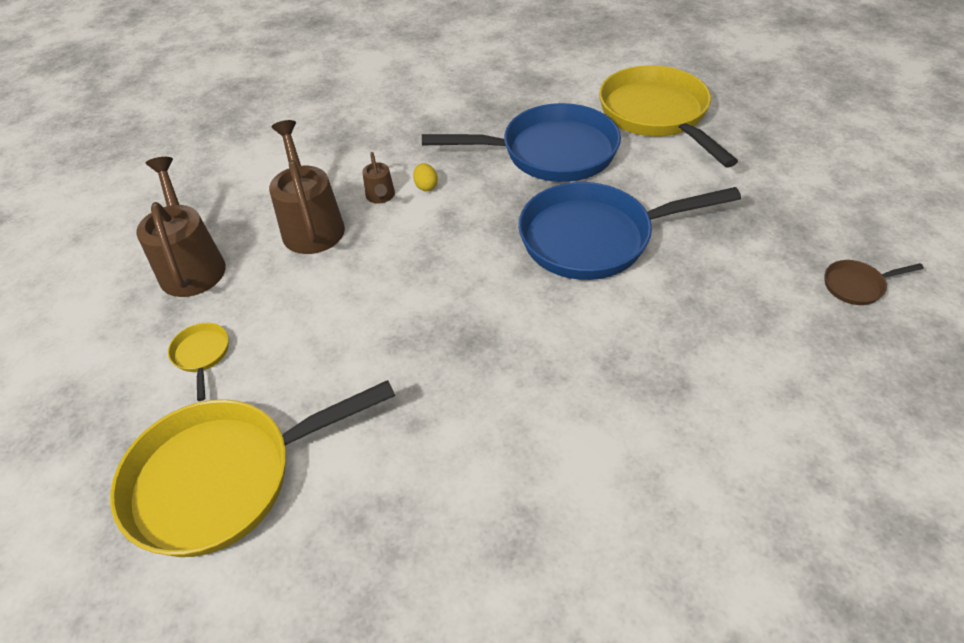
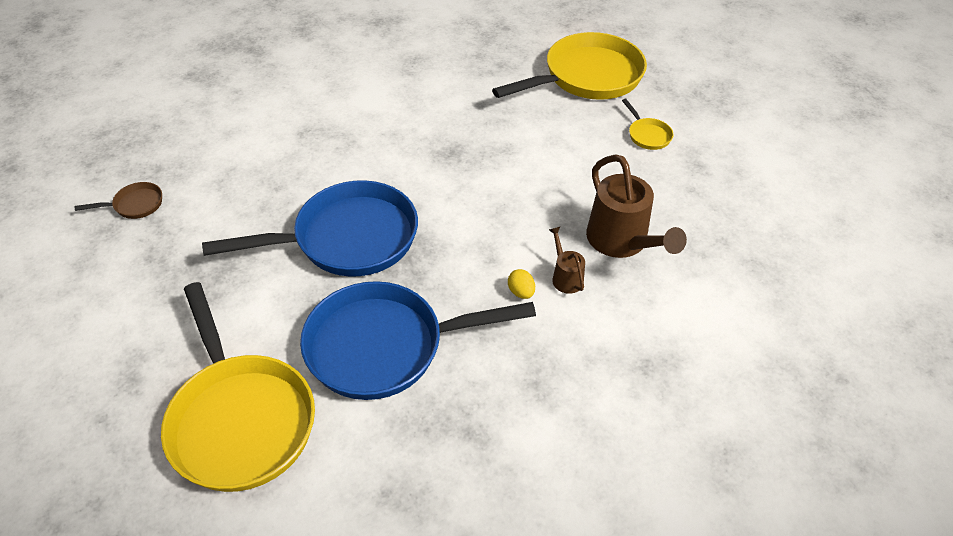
camera: 170 degrees right, 0 degrees up
(191, 264) = (709, 199): brown watering can -> none

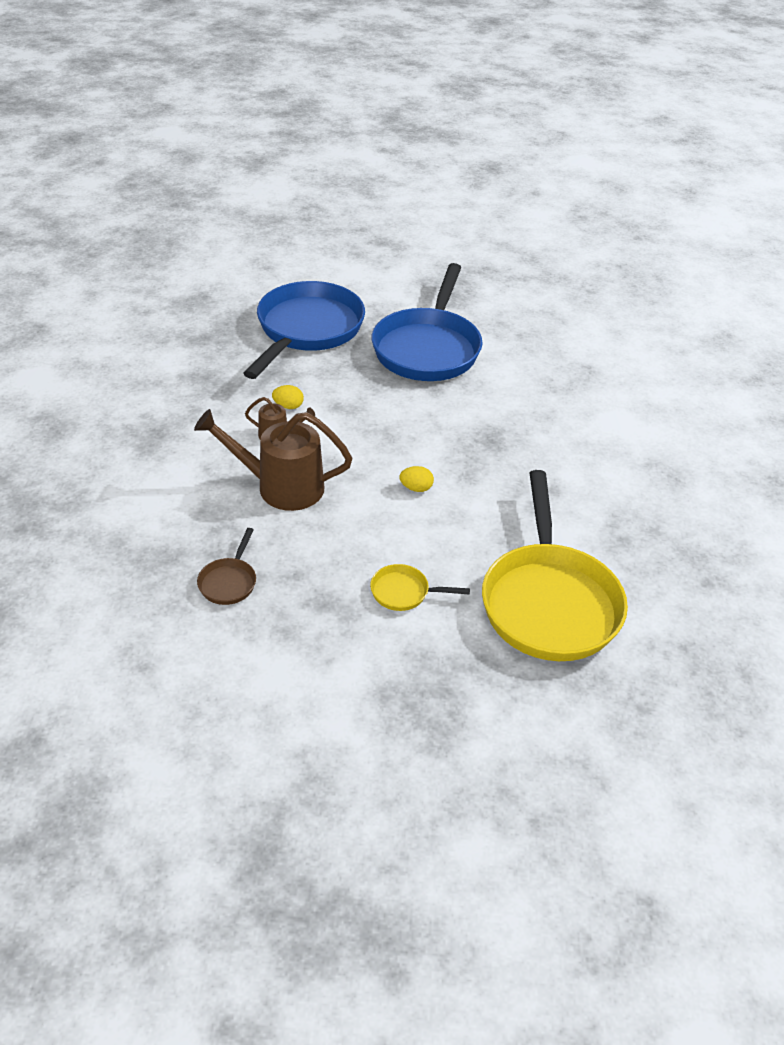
camera: 120 degrees right, 5 degrees down
(135, 205) = (551, 274): brown pan -> brown pan (229, 582)
(240, 419) = (310, 267): yellow pan -> none
(546, 169) = (416, 488): none -> yellow egg

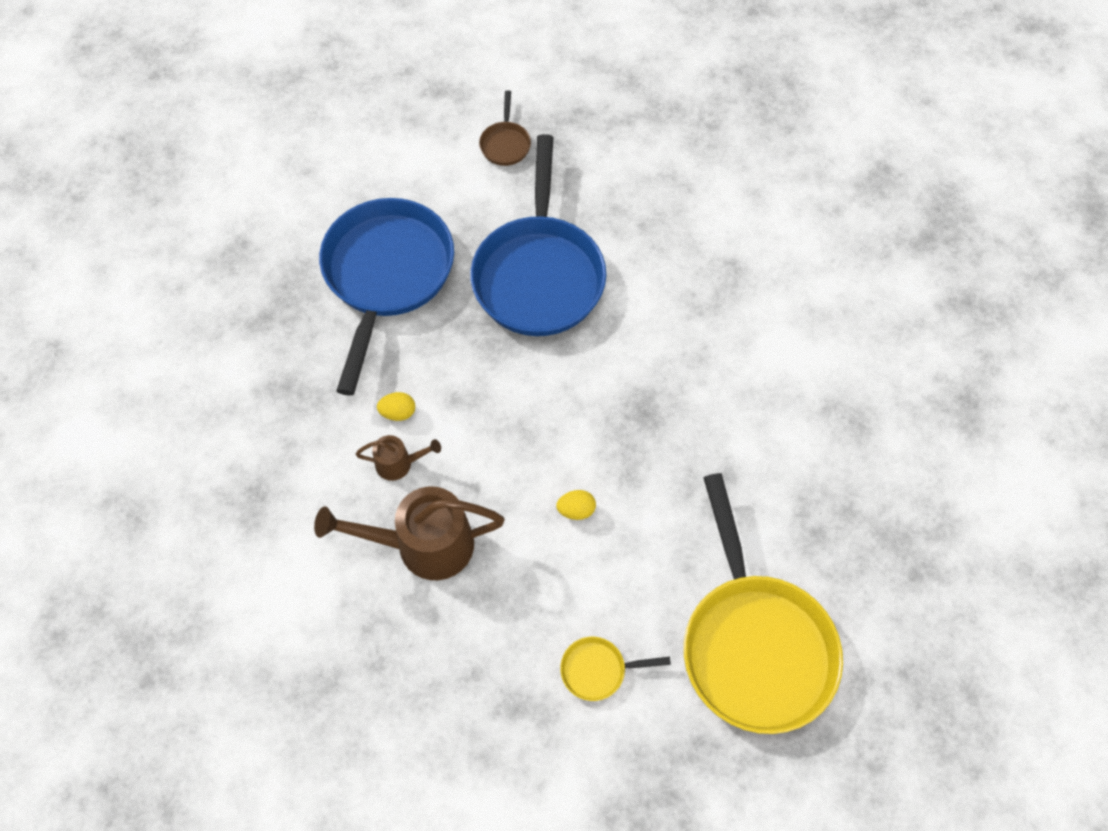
camera: 10 degrees left, 20 degrees up
(229, 582) = (404, 703): brown pan -> brown pan (505, 144)

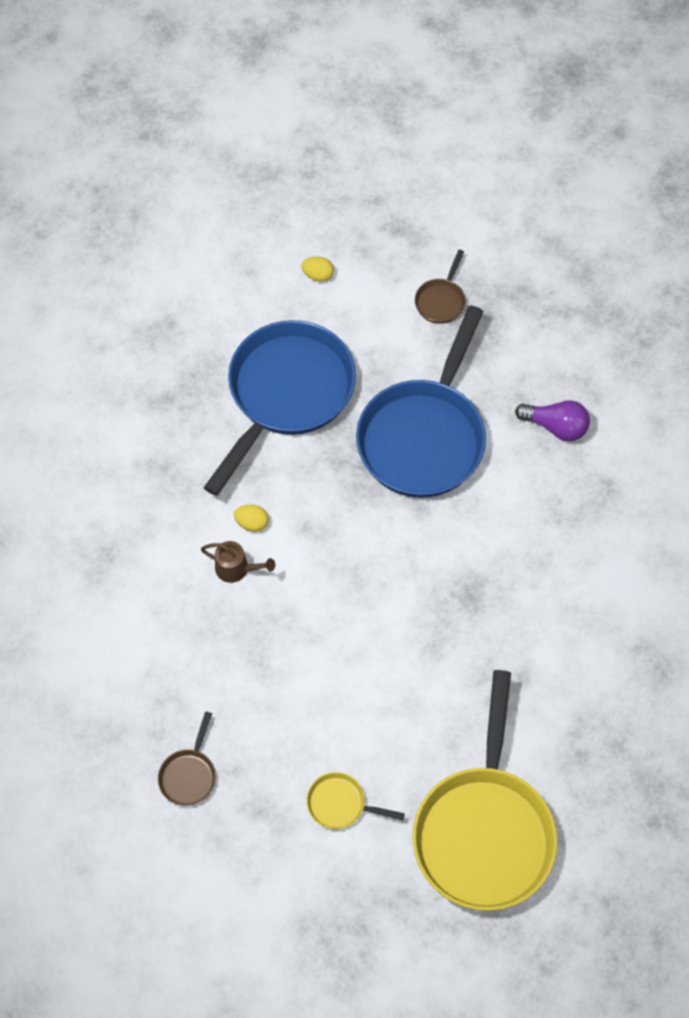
camera: 20 degrees right, 0 degrees up
(422, 545) = (231, 647): brown watering can -> none
(427, 697) = (189, 775): none -> brown pan
(576, 510) = (375, 662): yellow egg -> yellow egg (318, 275)
(661, 226) = (556, 427): none -> purple light bulb

